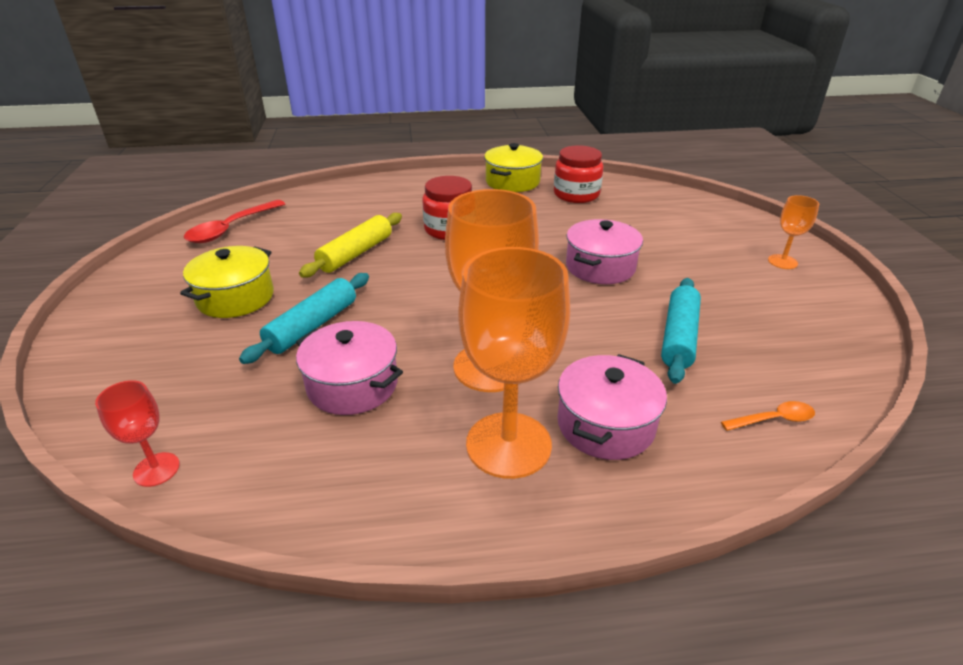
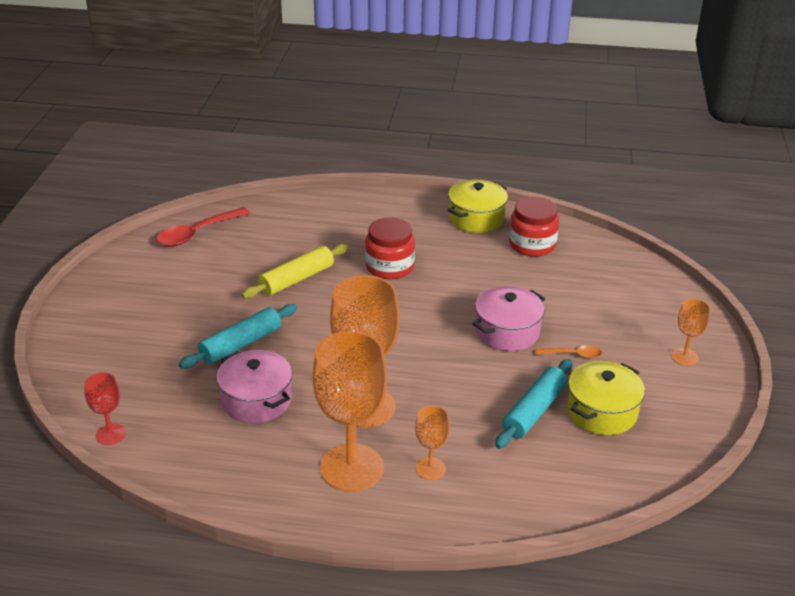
camera: 15 degrees right, 0 degrees up
(235, 298) = (187, 307): yellow pot -> yellow pot (601, 412)
(605, 425) = (430, 468): pink pot -> orange goblet
(773, 419) = (563, 492): orange spoon -> orange spoon (572, 355)

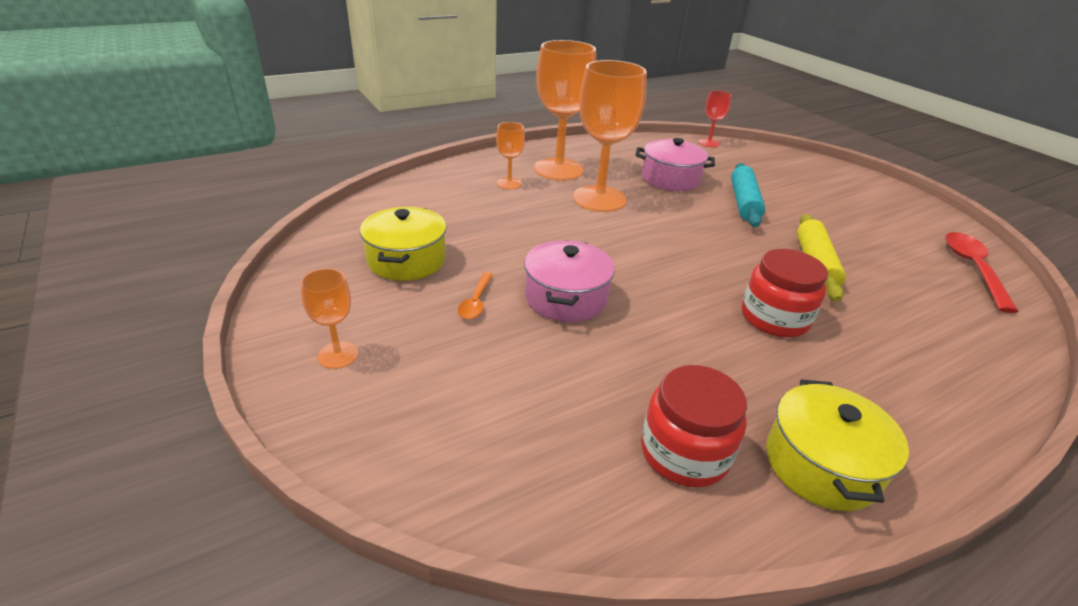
camera: 140 degrees right, 0 degrees up
(534, 411) = (469, 239): turquoise rolling pin -> none
(572, 355) = (476, 302): orange spoon -> orange spoon turned 45 degrees counterclockwise

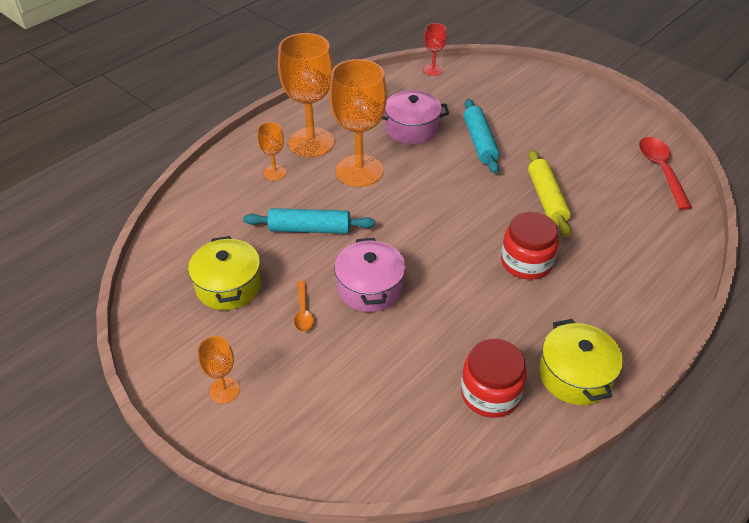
camera: 15 degrees left, 10 degrees up
(522, 233) = (309, 229): none -> turquoise rolling pin

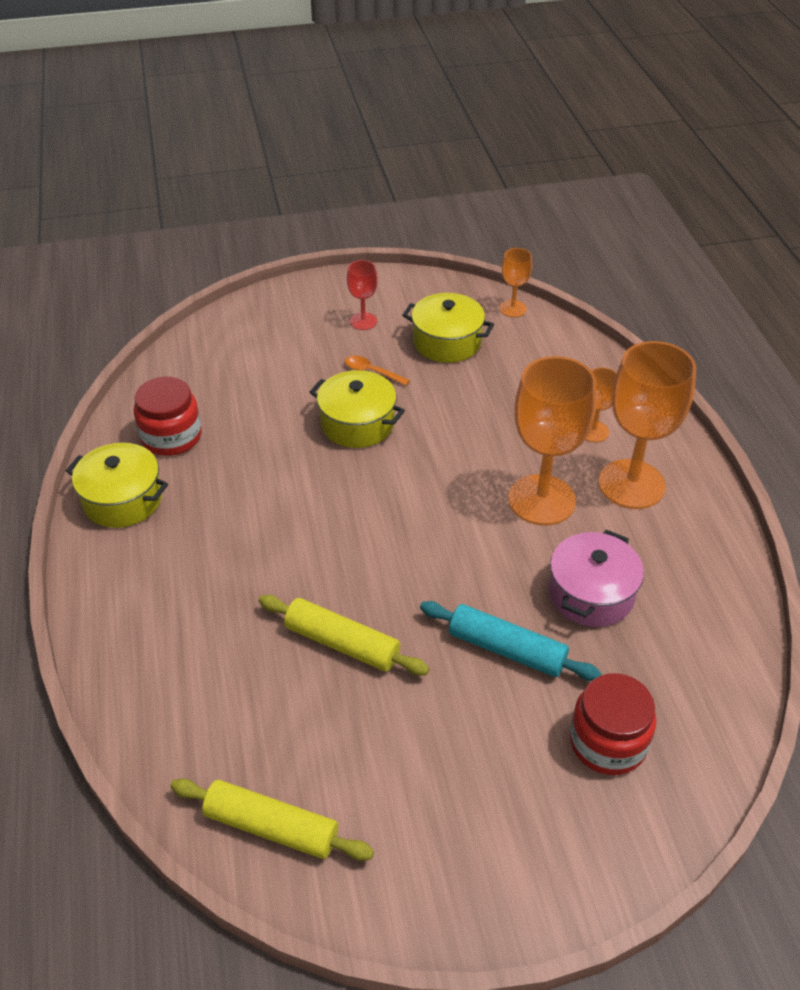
camera: 125 degrees right, 0 degrees up
(224, 390) = (337, 304): orange goblet -> orange goblet (513, 308)
(309, 229) = (476, 419): turquoise rolling pin -> none
(370, 288) = (357, 423): pink pot -> yellow pot
(433, 70) = (734, 709): red goblet -> red goblet (363, 321)
(526, 262) = (272, 555): red jar -> red jar (608, 742)
(661, 170) = (271, 827): red spoon -> yellow rolling pin

